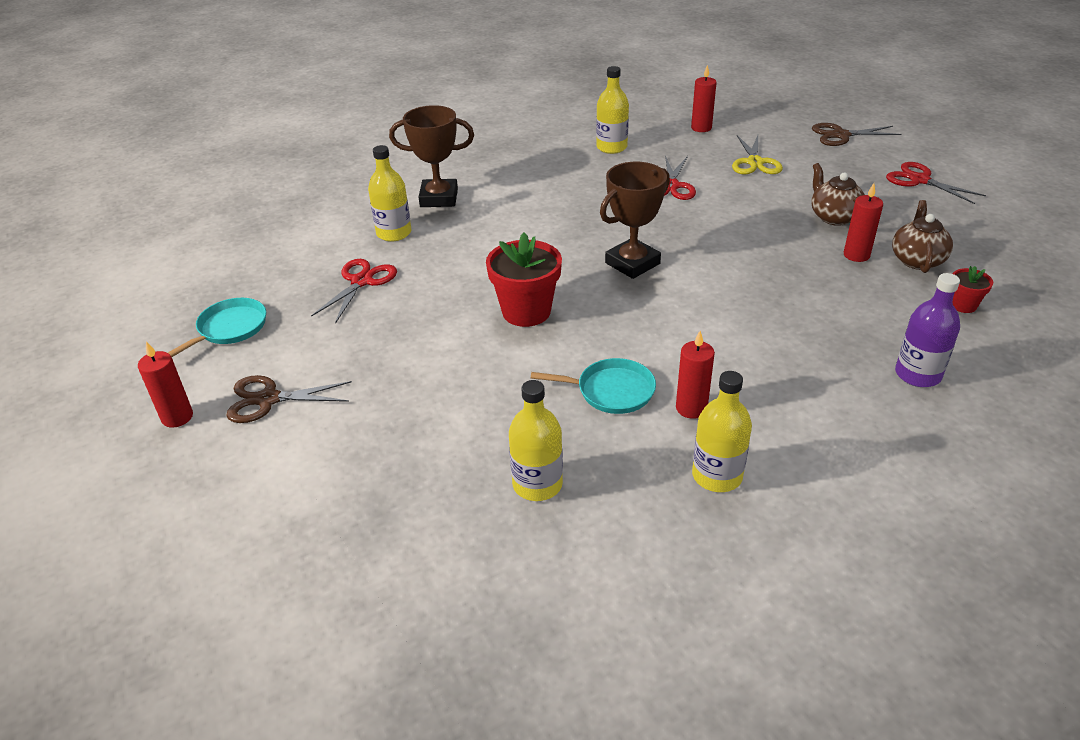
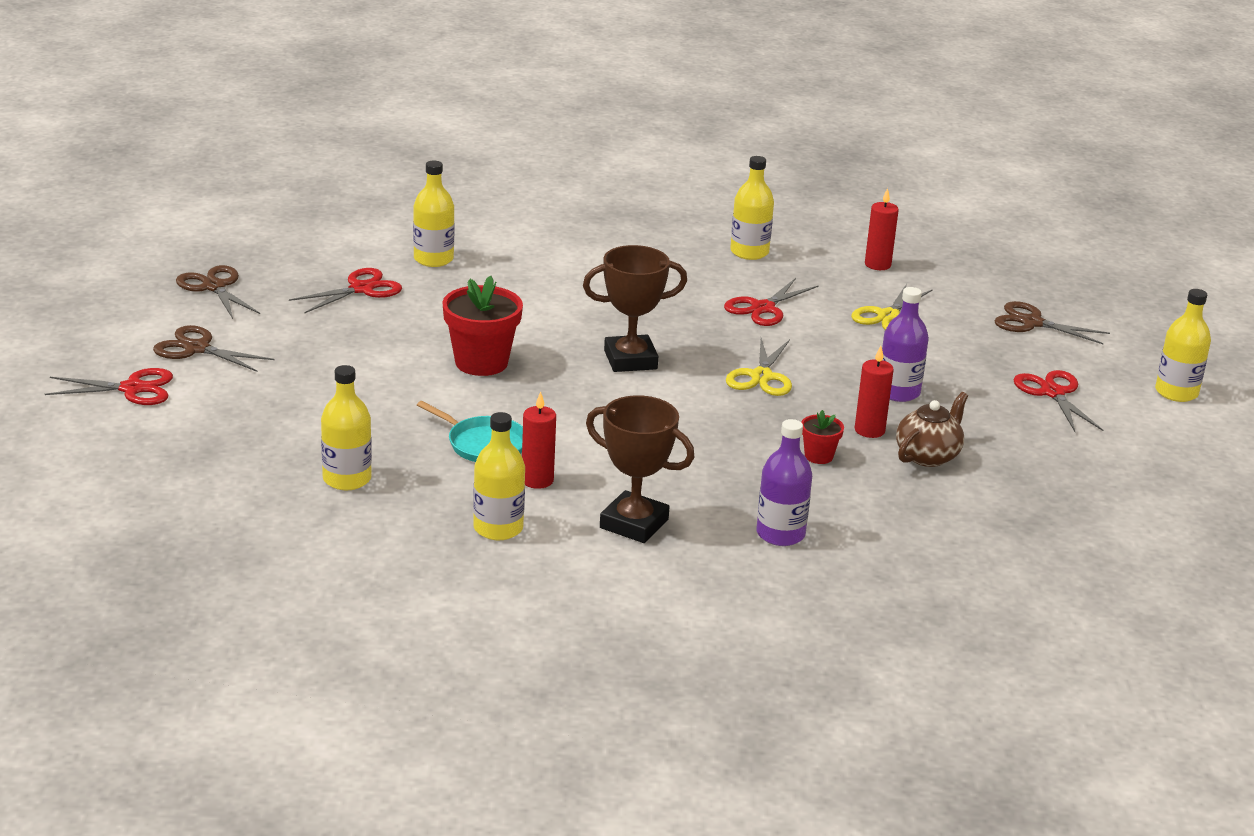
camera: 25 degrees right, 10 degrees down
(177, 417) = (117, 335): red candle -> none
(230, 328) = (214, 287): turquoise pan -> brown scissors
(242, 472) = (132, 389): none -> red scissors
(439, 198) = (511, 242): brown trophy -> brown trophy (634, 524)
(736, 240) = (761, 377): none -> yellow scissors
(834, 217) = (898, 392): brown teapot -> purple bottle
(963, 305) = (914, 505): red flower pot -> red flower pot (818, 456)
(981, 152) = (1176, 392): none -> yellow bottle

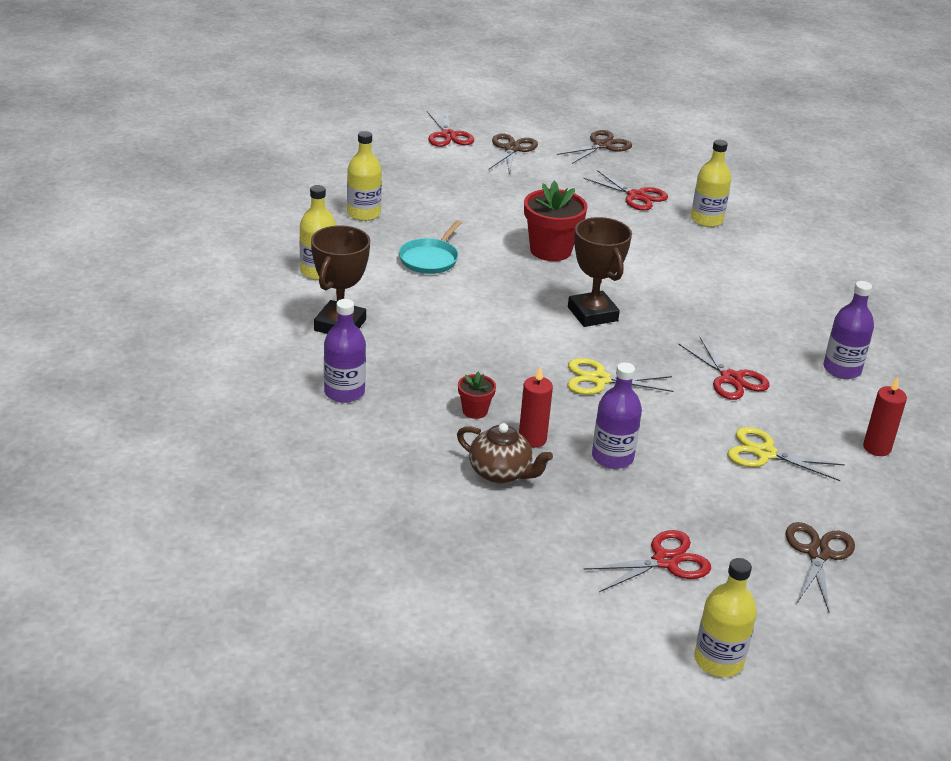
camera: 80 degrees right, 5 degrees up
(537, 480) = (387, 283): red candle -> none
(749, 252) = (842, 369): yellow bottle -> purple bottle
(763, 308) = (731, 379): red scissors -> red scissors turned 150 degrees counterclockwise

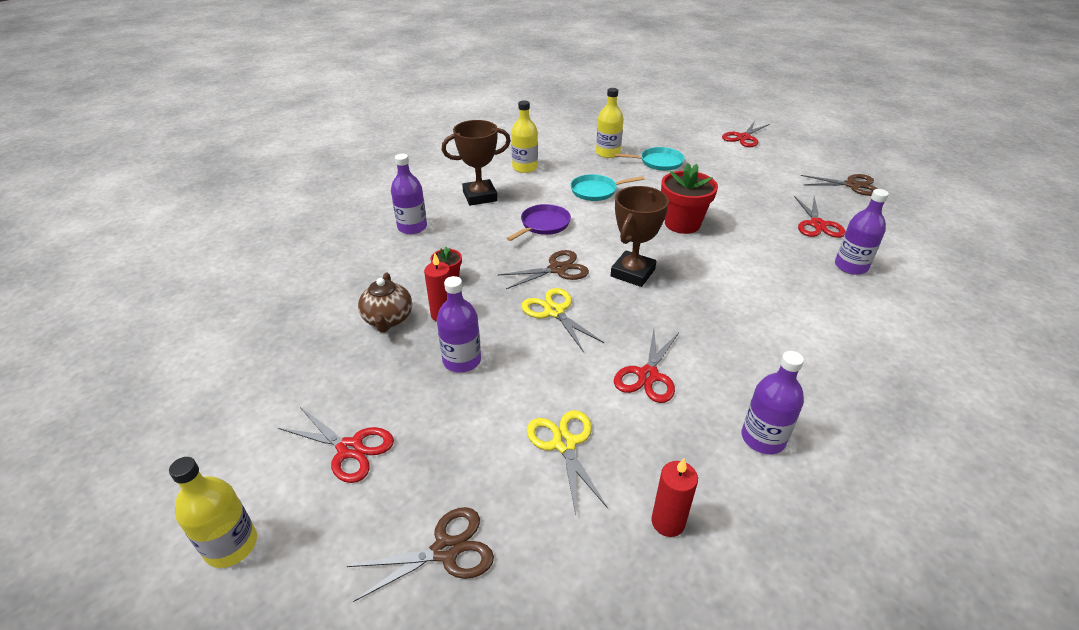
camera: 55 degrees right, 5 degrees up
(426, 200) = (659, 162): none -> turquoise pan
(451, 317) = (543, 224): none -> purple pan
(511, 149) = (774, 160): brown scissors -> brown scissors (557, 269)
(707, 220) = (851, 266): yellow bottle -> purple bottle

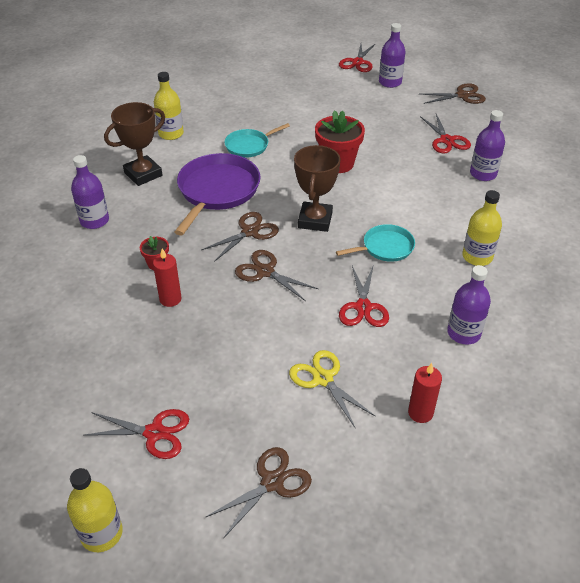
camera: 20 degrees left, 5 degrees up
(388, 319) = (123, 315): brown teapot -> none
(462, 360) = (208, 335): purple bottle -> purple bottle (390, 82)
(543, 224) = (217, 191): purple pan -> purple pan, size x1.77
(554, 312) = (265, 272): yellow scissors -> brown scissors
(608, 153) = (242, 102): yellow bottle -> yellow bottle (477, 257)
(659, 162) = (293, 103): turquoise pan -> turquoise pan (385, 247)

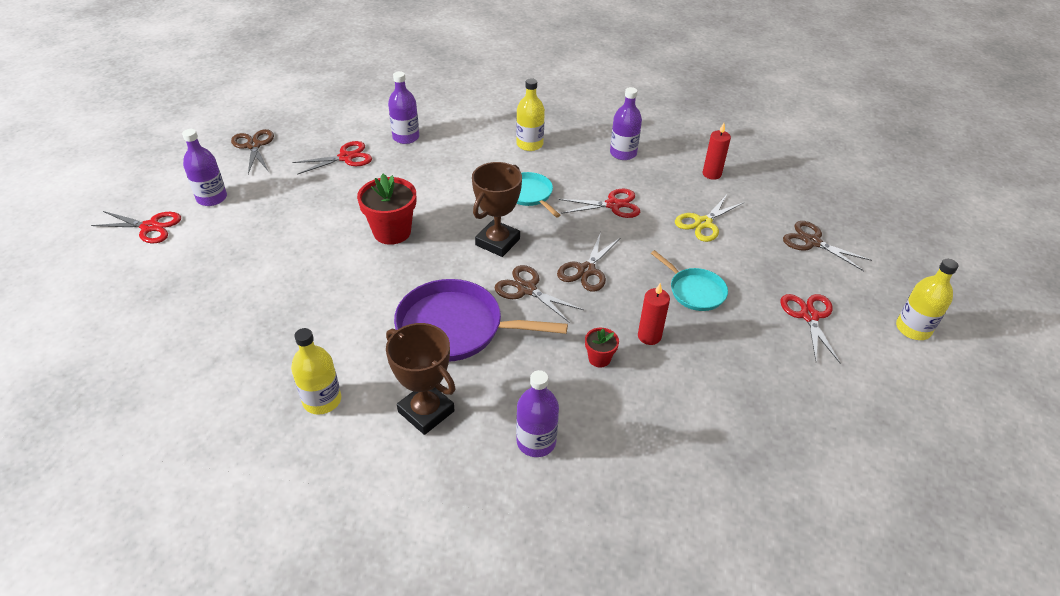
camera: 100 degrees left, 0 degrees up
(249, 146) = (355, 311): turquoise pan -> turquoise pan (695, 291)
(315, 220) = (497, 242): brown trophy -> brown trophy turned 60 degrees counterclockwise

